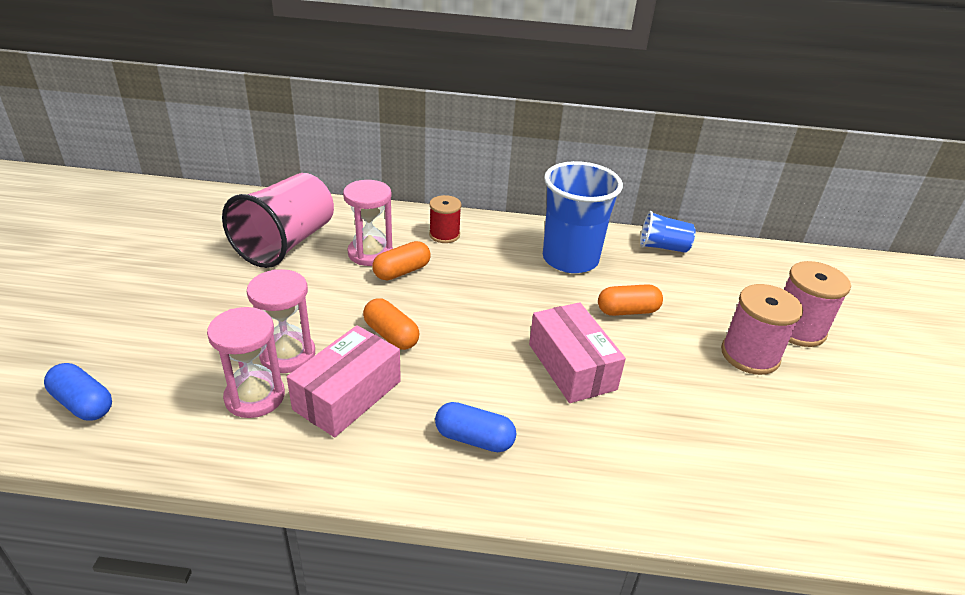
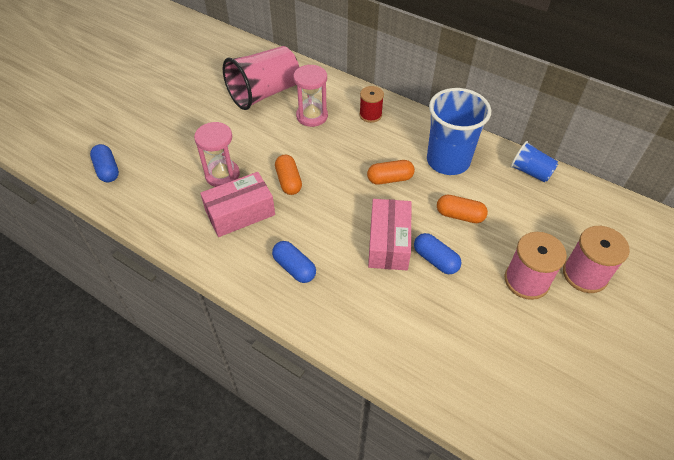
camera: 30 degrees right, 15 degrees up
(255, 396) = (191, 196): pink hourglass -> none
(402, 271) = (324, 136): orange capsule -> orange capsule (390, 179)
(639, 367) = (435, 260): none -> blue capsule

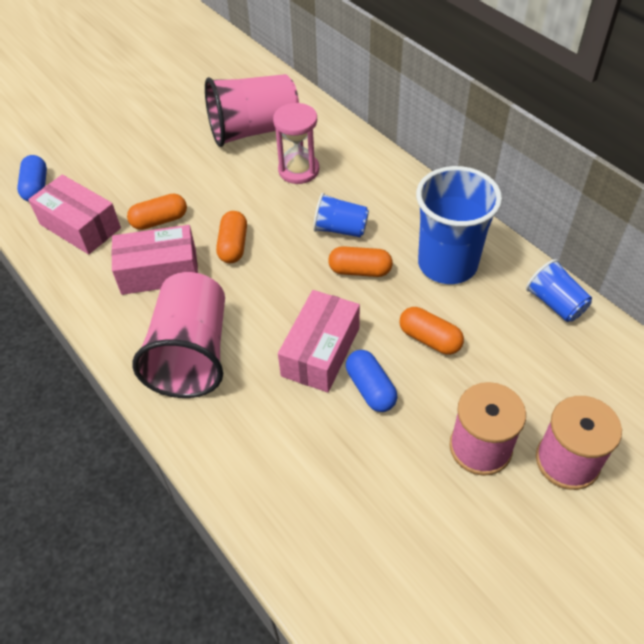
camera: 20 degrees right, 0 degrees up
(159, 192) = (80, 226): none -> pink box
(222, 175) = (159, 220): pink hourglass -> orange capsule
(294, 268) = (192, 354): blue capsule -> pink cup
(362, 152) = (340, 229): none -> blue cup
(370, 115) = (373, 183): red spool -> none

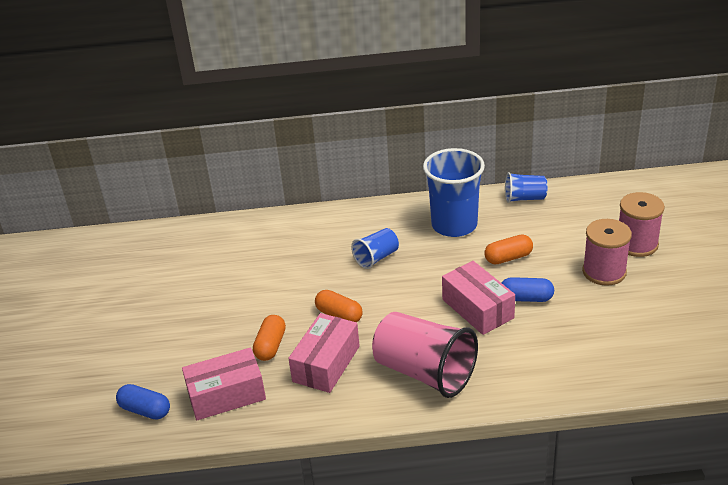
camera: 55 degrees left, 15 degrees down
(254, 131) = (226, 261): pink cup -> none
(298, 170) = (296, 255): pink hourglass -> none
(360, 271) = (423, 264): orange capsule -> none

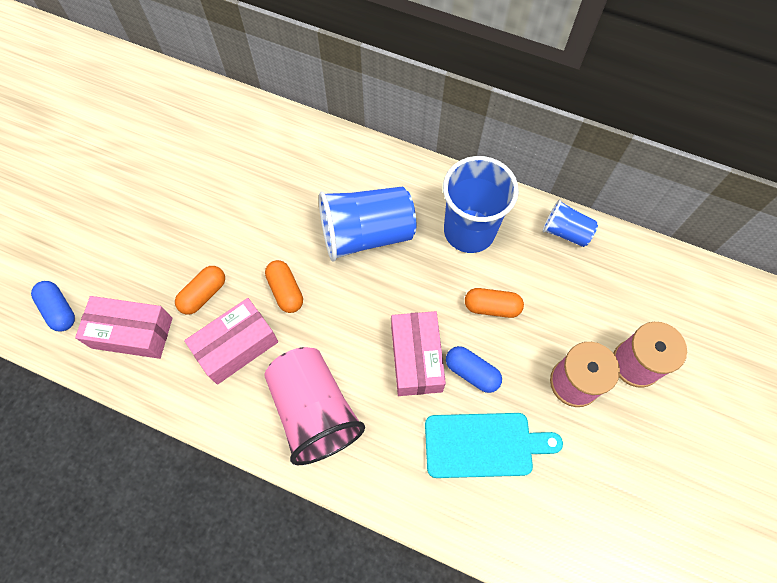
camera: 25 degrees right, 30 degrees up
(376, 258) = (366, 234): blue cup -> blue cup, size x1.89
(571, 332) = (483, 444): none -> turquoise cutting board

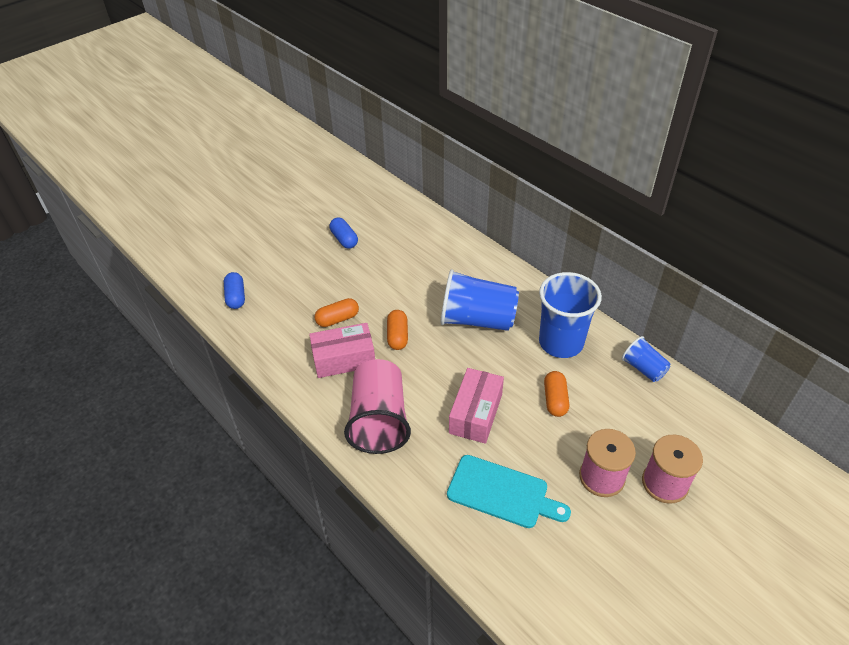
camera: 25 degrees right, 20 degrees down
(132, 333) = (276, 326): pink box -> none
(471, 372) = (516, 439): blue capsule -> blue capsule (344, 239)
(492, 307) = (555, 400): orange capsule -> orange capsule turned 60 degrees clockwise

